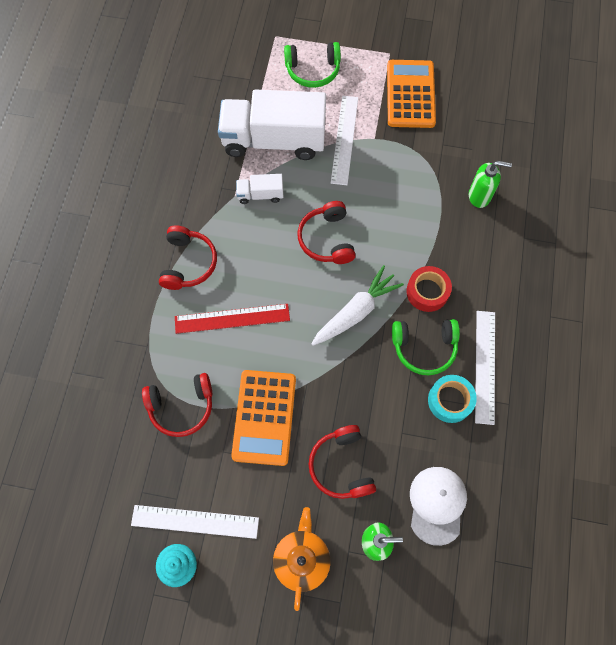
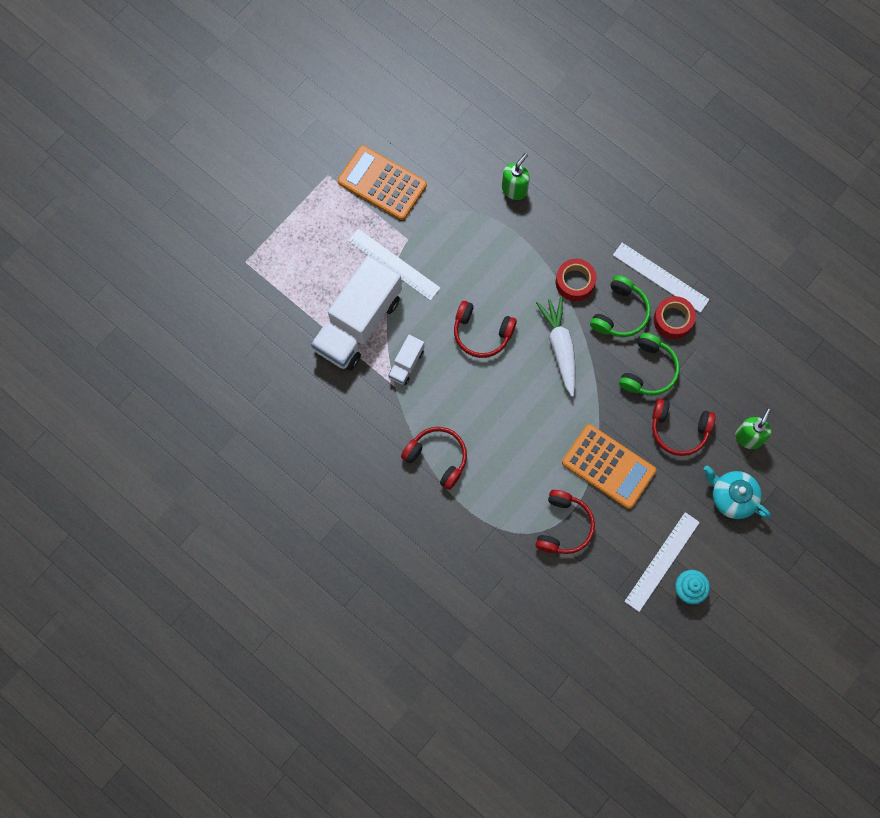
camera: 60 degrees left, 5 degrees up
(232, 318) = (509, 448): red ruler -> none
(302, 558) = (732, 497): orange teapot -> turquoise teapot
(313, 70) = (304, 250): green headphones -> green headphones (648, 370)
(437, 504) = (745, 377): white cap -> none
(450, 400) = (673, 320): turquoise tape -> red tape

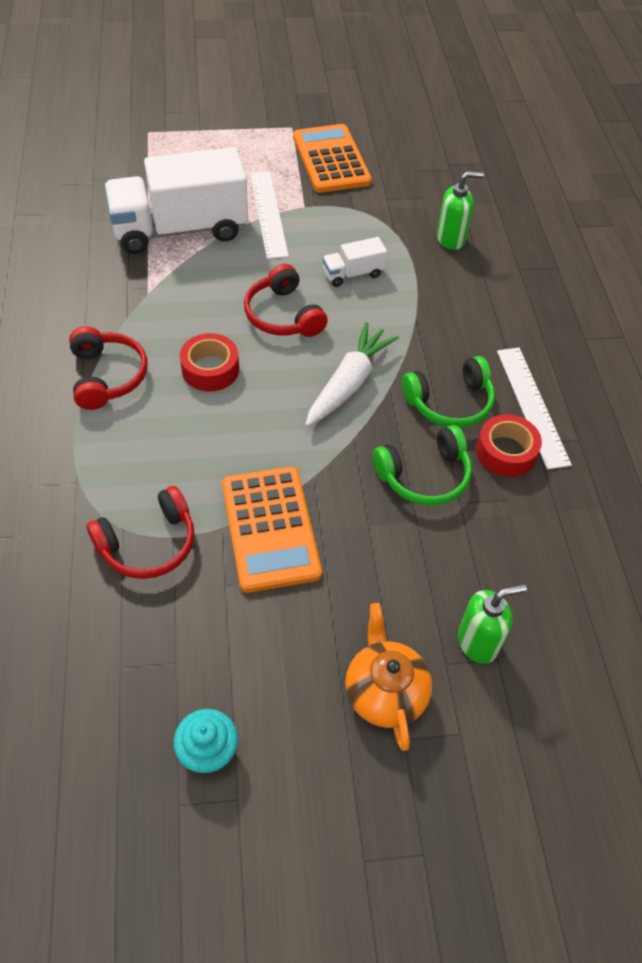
camera: 40 degrees right, 20 degrees down
(406, 364) = (181, 286): white truck -> white truck (353, 274)
(575, 282) = (429, 344): red tape -> red tape (210, 369)
(662, 561) = (213, 685): white ruler -> none
(679, 429) = (397, 560): red headphones -> none
(732, 497) = (385, 691): turquoise teapot -> orange teapot

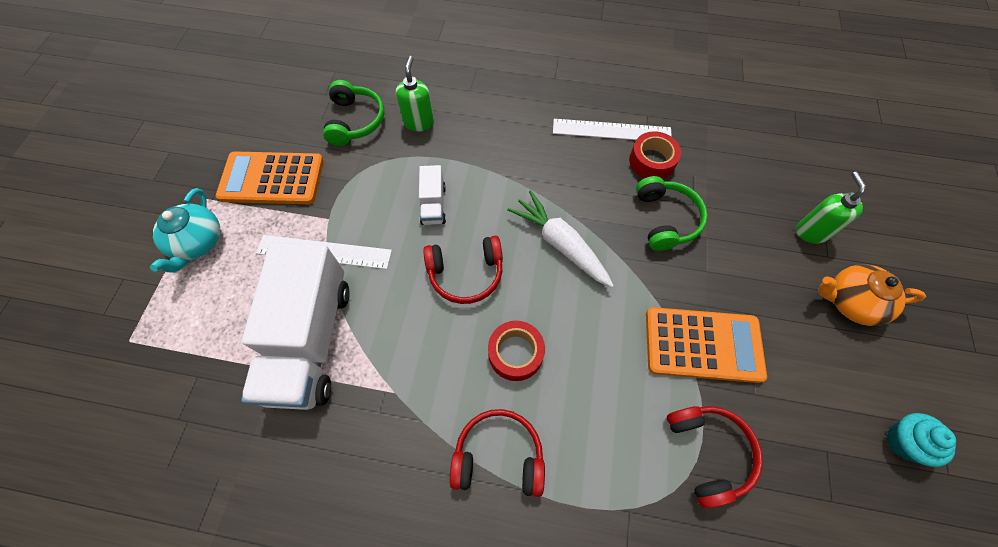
camera: 70 degrees left, 10 degrees up
(247, 138) = (198, 243): none -> turquoise teapot
(450, 402) = (597, 180): green headphones -> green headphones (355, 121)

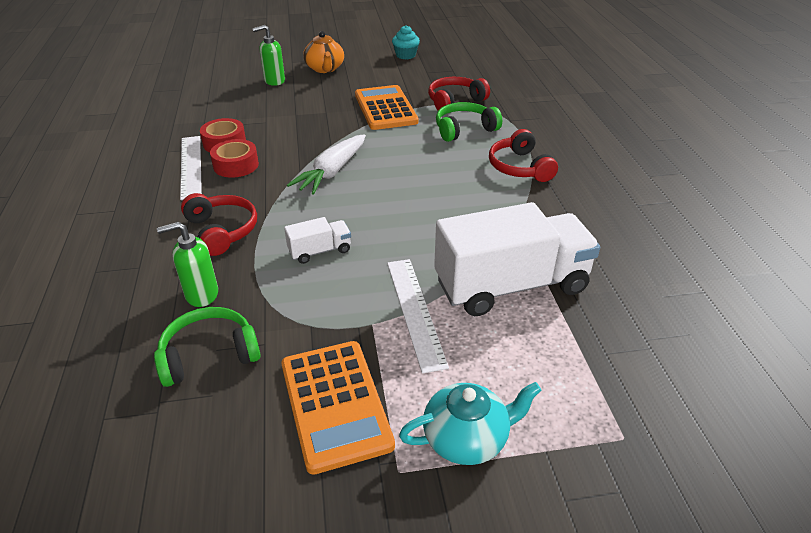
camera: 110 degrees left, 25 degrees down
(466, 273) = (387, 213): red headphones -> red headphones (221, 231)
(515, 353) = (442, 175): red tape -> red tape (236, 165)
(665, 219) = (286, 131): green headphones -> green headphones (464, 129)

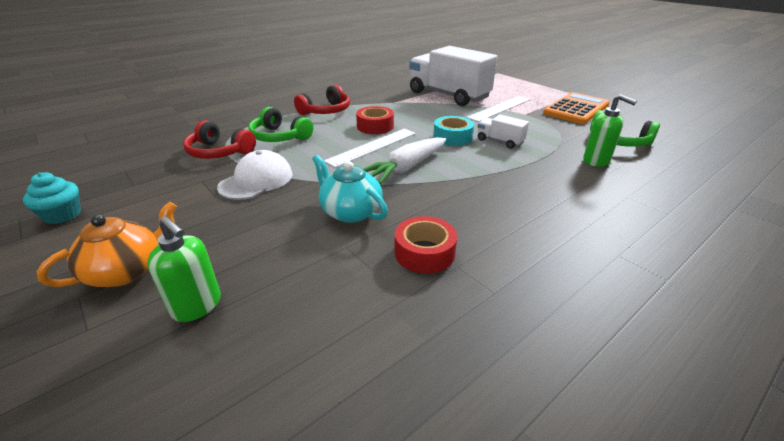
camera: 120 degrees left, 5 degrees down
(191, 166) = (494, 250): white ruler -> white ruler (372, 147)
(221, 231) = (541, 182): red headphones -> none
(236, 165) = (455, 220): red tape -> red tape (375, 126)
(332, 172) = (406, 168): white carrot -> white carrot turned 135 degrees clockwise
(364, 223) = (452, 137): none -> turquoise tape
(385, 108) = (256, 180): orange calculator -> white cap
(467, 438) = (542, 89): turquoise teapot -> turquoise teapot (350, 211)

